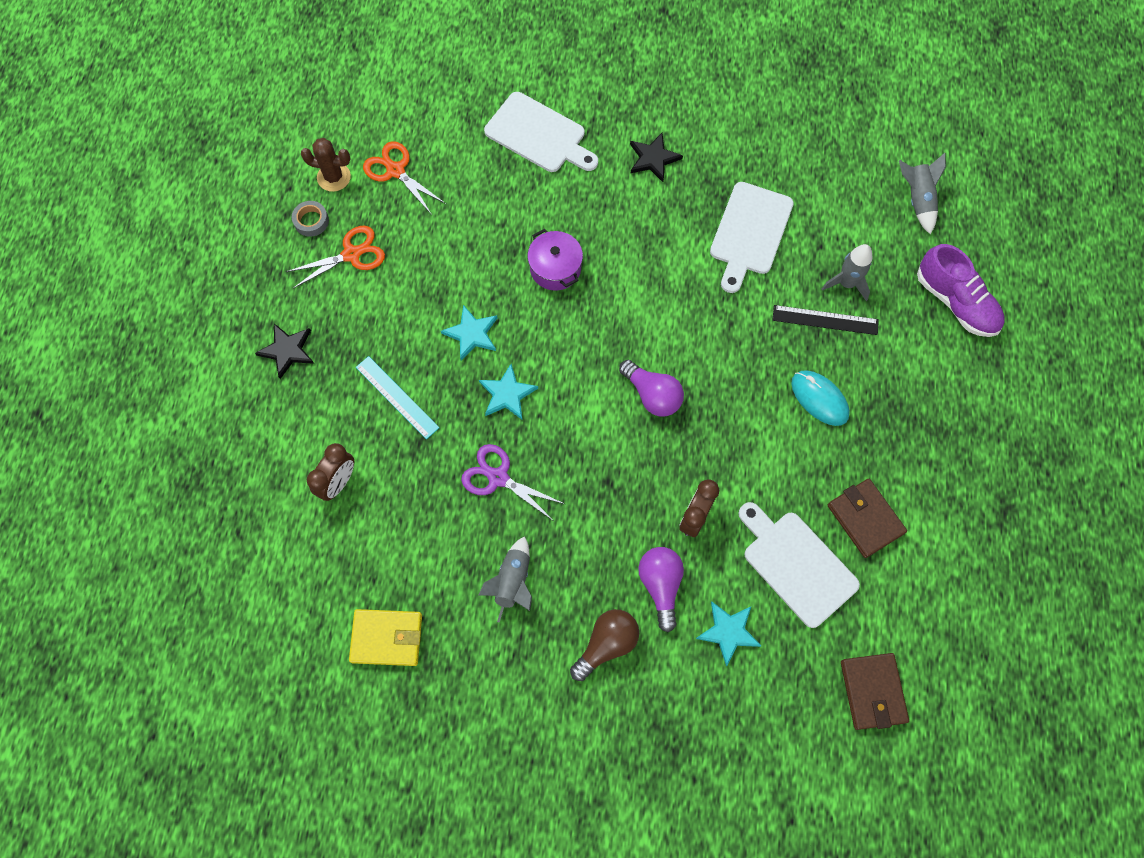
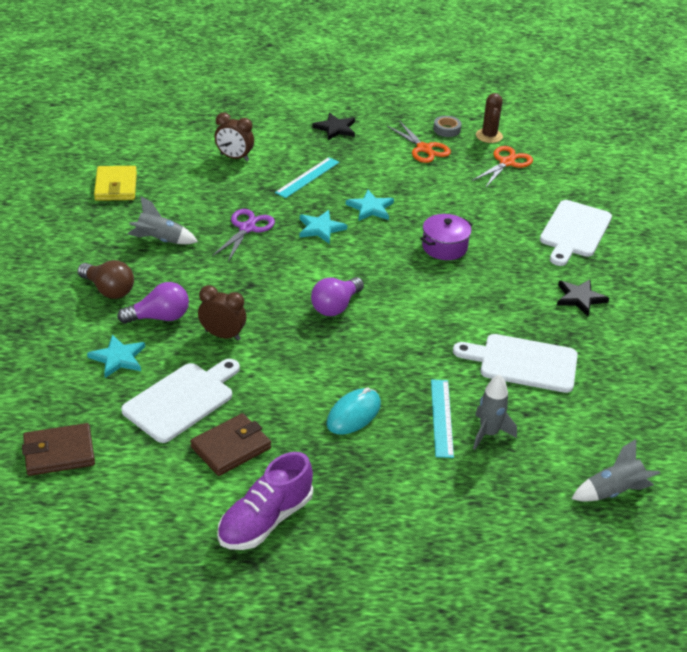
camera: 80 degrees right, 30 degrees down
(825, 320) = (442, 417): black ruler -> turquoise ruler
(955, 302) = (493, 523): purple shoe -> purple shoe (265, 520)

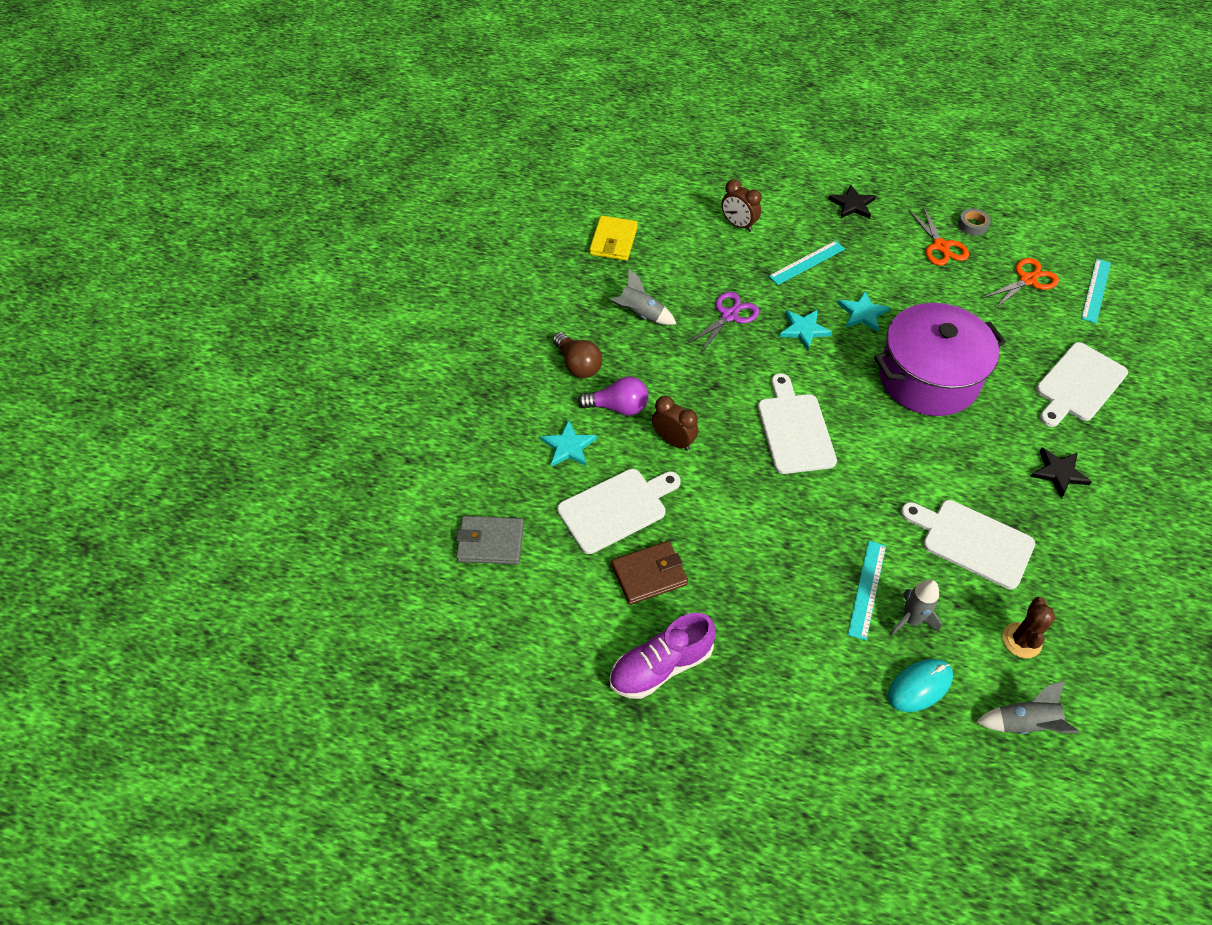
camera: 20 degrees right, 15 degrees up
(59, 453) = (490, 542): brown wallet -> grey wallet
(335, 306) = (794, 429): purple light bulb -> white cutting board
(353, 414) = (778, 564): turquoise mouse -> turquoise mouse (919, 686)
(444, 247) = (928, 378): purple pot -> purple pot, size x2.08
(489, 136) = (1018, 241): brown cactus -> brown cactus (1021, 640)
(565, 162) = (1095, 290): none -> turquoise ruler

